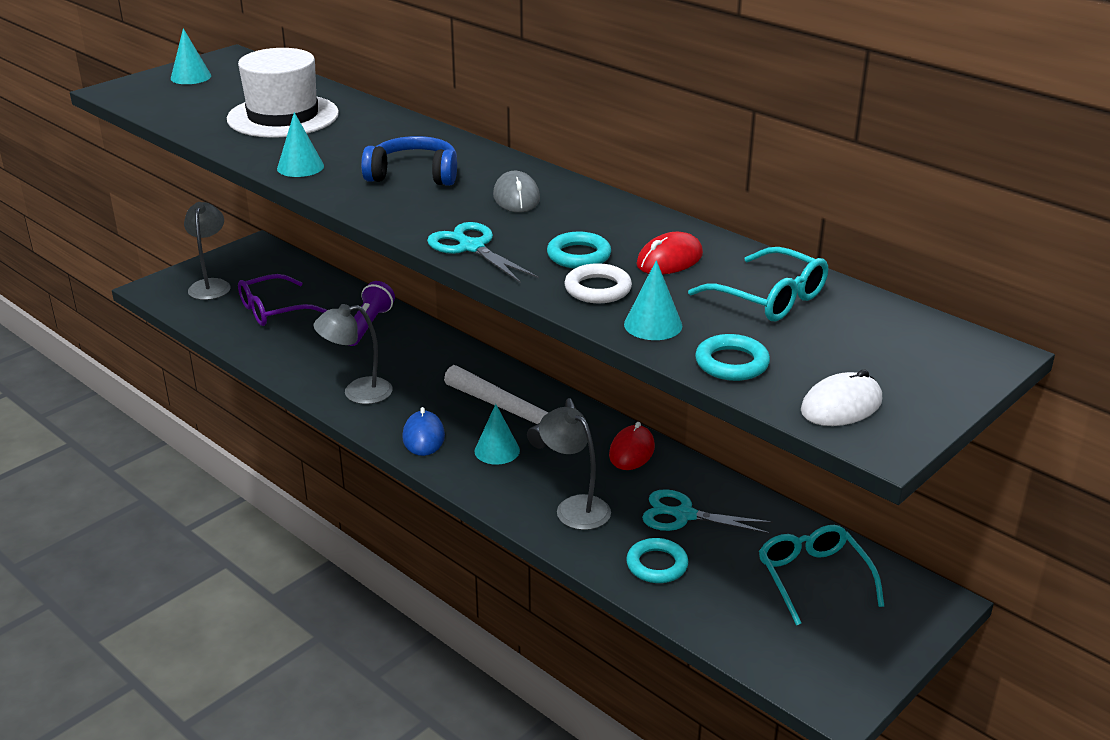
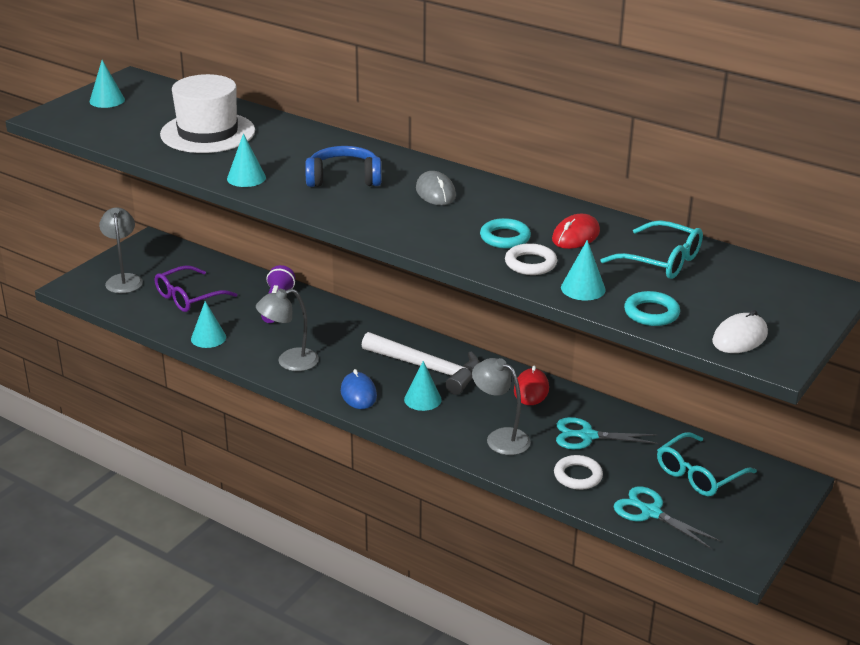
camera: 10 degrees left, 0 degrees up
(277, 357) = (208, 338): none -> turquoise cone
(472, 247) = (419, 237): turquoise scissors -> turquoise scissors (651, 512)
(657, 565) = (578, 476): turquoise ring -> white ring
(814, 579) = (699, 474): turquoise glasses -> turquoise glasses turned 105 degrees counterclockwise

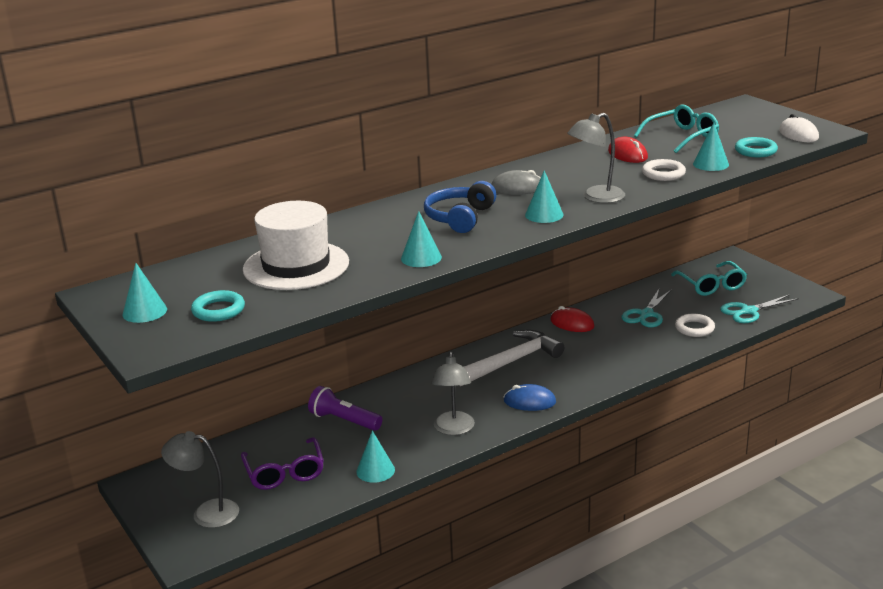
camera: 65 degrees left, 5 degrees down
(422, 399) = (557, 372): turquoise cone -> turquoise cone (544, 215)
(500, 438) = (631, 349): grey lamp -> grey lamp (596, 197)
(505, 237) = (615, 176): turquoise ring -> turquoise ring (218, 310)

